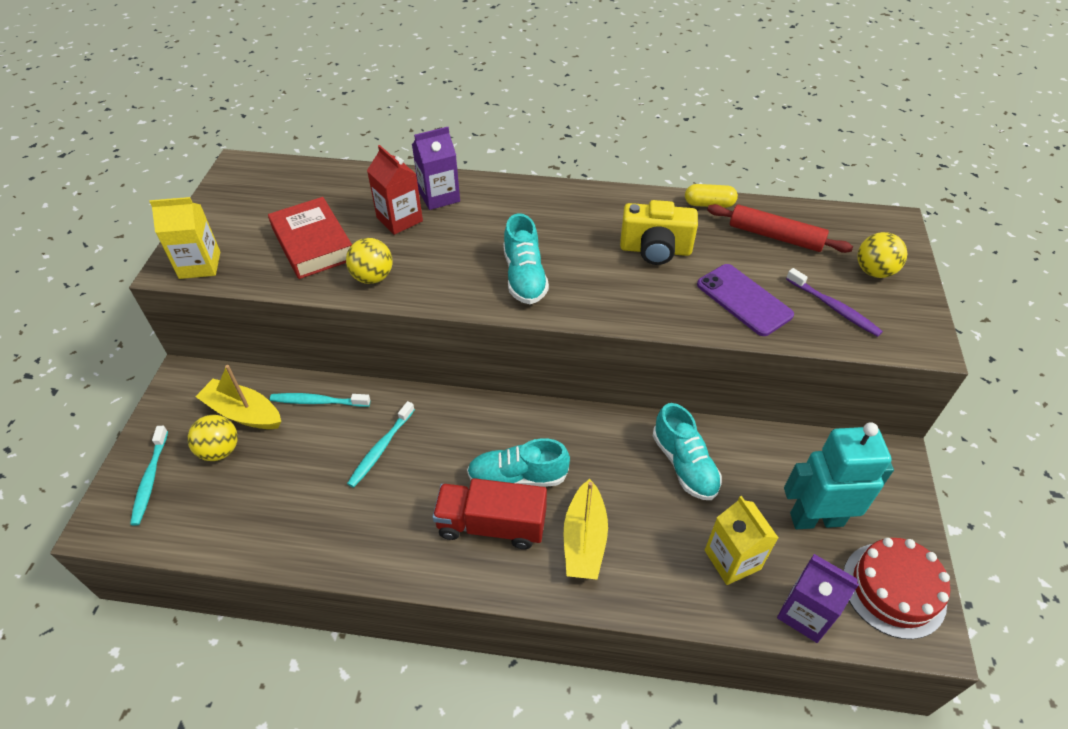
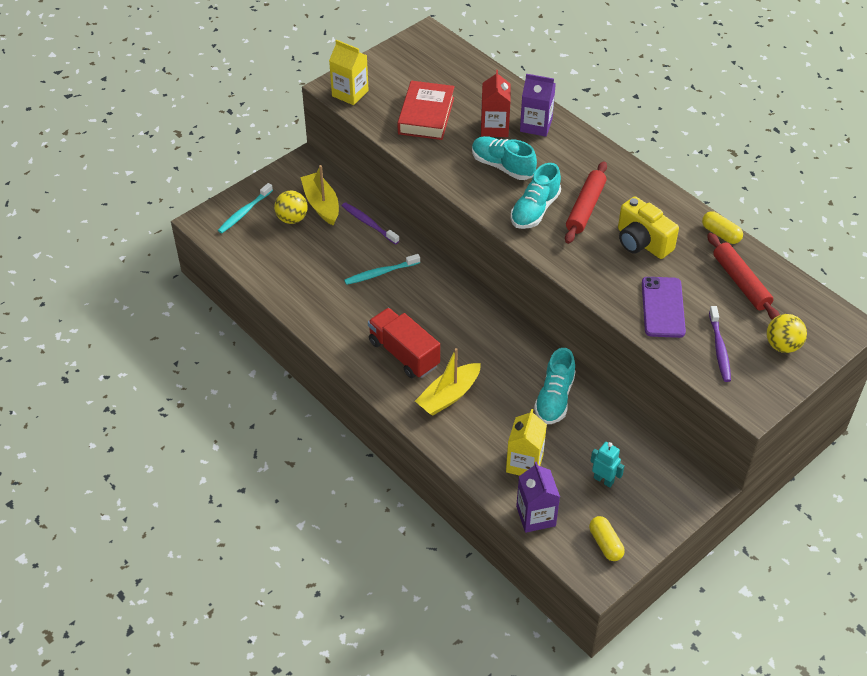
camera: 40 degrees right, 0 degrees up
(318, 401) = (368, 223): turquoise toothbrush -> purple toothbrush
(372, 277) = (442, 157): yellow ball -> none
(517, 477) = (444, 339): turquoise shoe -> turquoise shoe (502, 166)
(569, 247) = (585, 208): none -> red rolling pin
(816, 519) = (603, 480): turquoise robot -> turquoise robot, size x0.49
(893, 589) = (605, 544): red cake -> yellow capsule

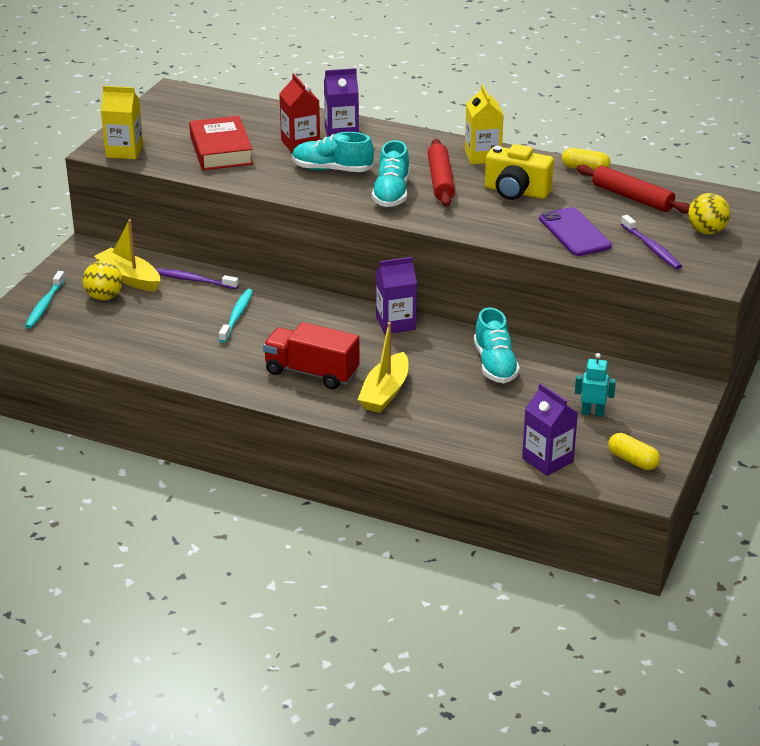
camera: 25 degrees left, 15 degrees down
(380, 273) = (237, 316): turquoise toothbrush -> turquoise toothbrush turned 150 degrees clockwise
(500, 324) = (395, 323): none -> purple carton
(524, 463) = (504, 423): yellow carton -> yellow carton (482, 156)

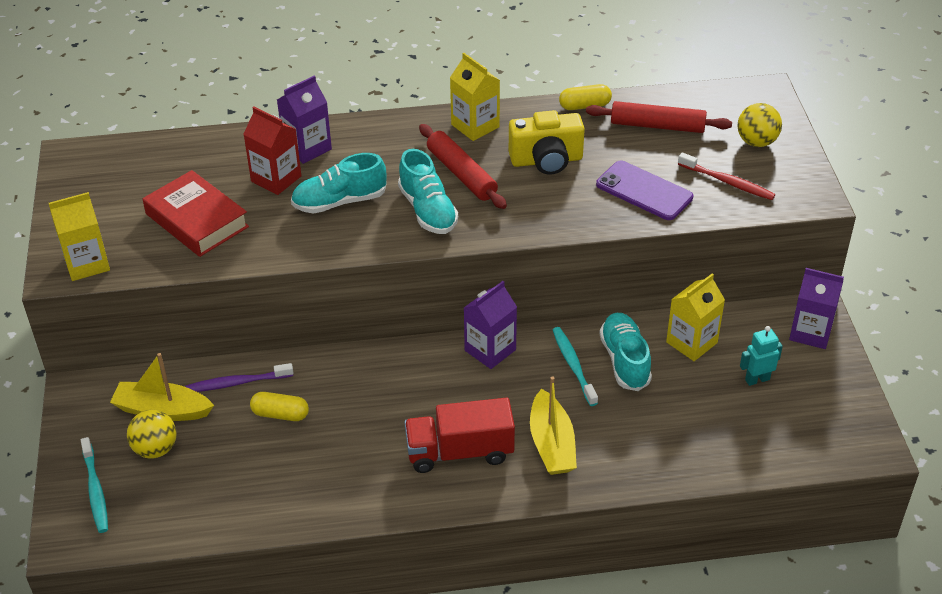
camera: 30 degrees left, 10 degrees up
(237, 316) = (322, 411): turquoise toothbrush -> turquoise toothbrush (573, 365)
(495, 364) = (625, 360): turquoise shoe -> turquoise shoe turned 150 degrees counterclockwise
(547, 460) = (765, 456): purple carton -> purple carton (810, 332)
(562, 372) = (691, 342): none -> yellow carton
(633, 460) = (836, 420): yellow capsule -> yellow capsule (280, 414)
(651, 248) = (728, 182): purple toothbrush -> red toothbrush

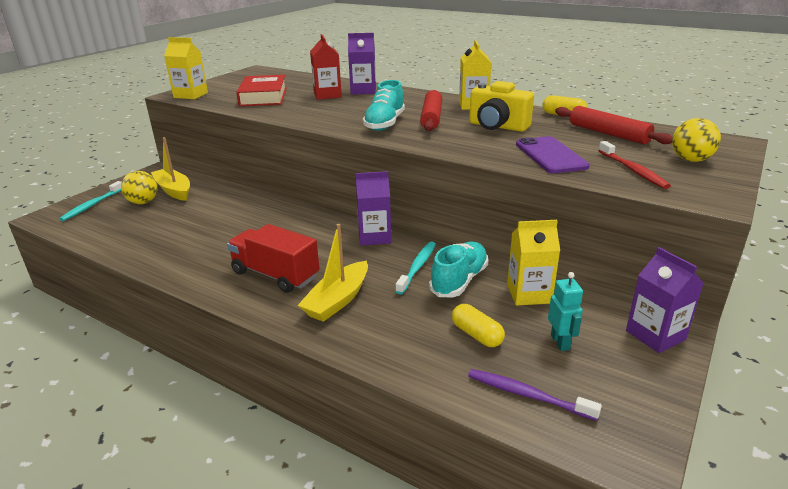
camera: 40 degrees right, 15 degrees down
(237, 383) = (222, 195): purple toothbrush -> purple toothbrush (527, 395)
(280, 414) = (218, 214): yellow capsule -> yellow capsule (477, 335)
(339, 202) = (343, 109): turquoise shoe -> none
(757, 379) = (560, 342): turquoise robot -> turquoise robot turned 60 degrees clockwise

